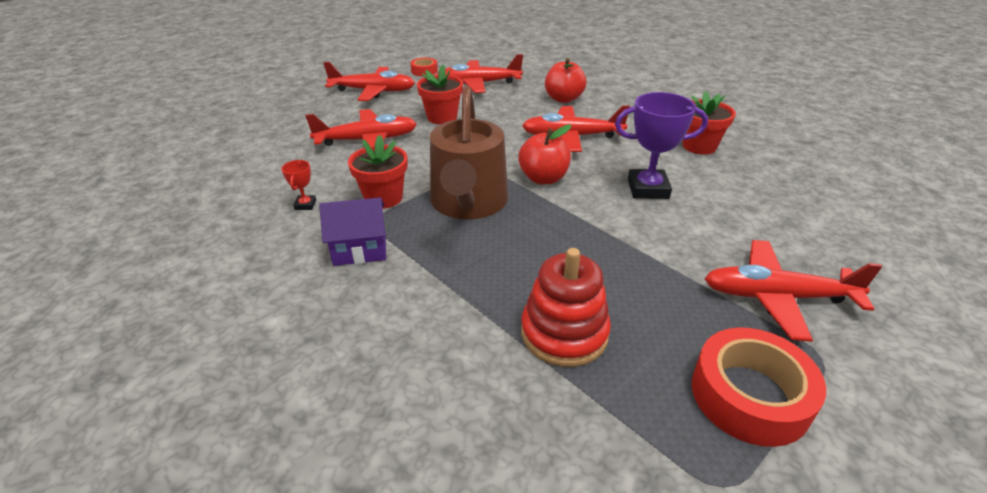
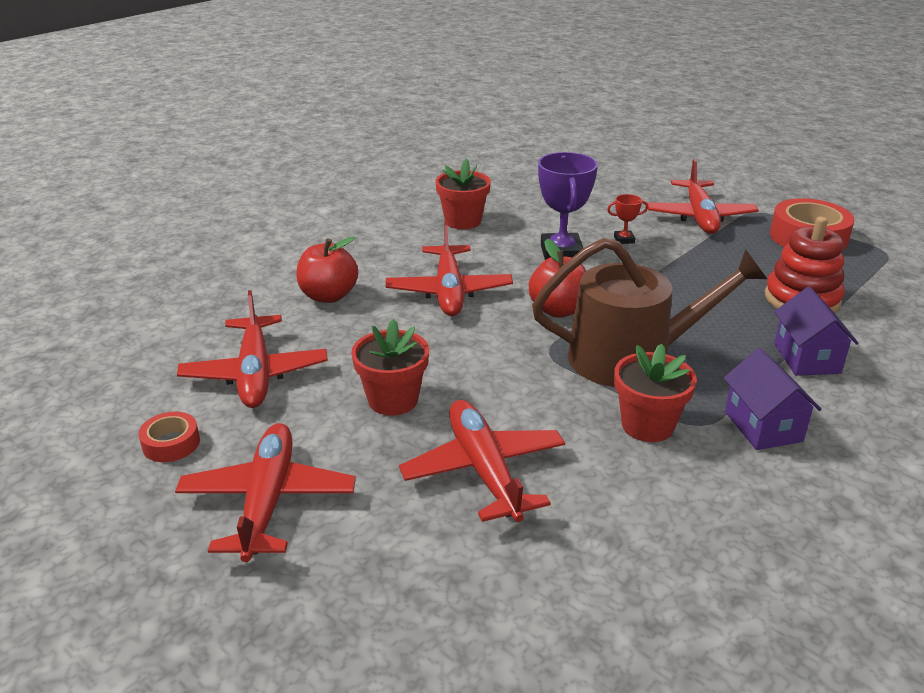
camera: 95 degrees left, 5 degrees down
(305, 205) = (695, 497): red trophy -> red trophy (624, 240)
(446, 302) = (806, 358): none -> purple house

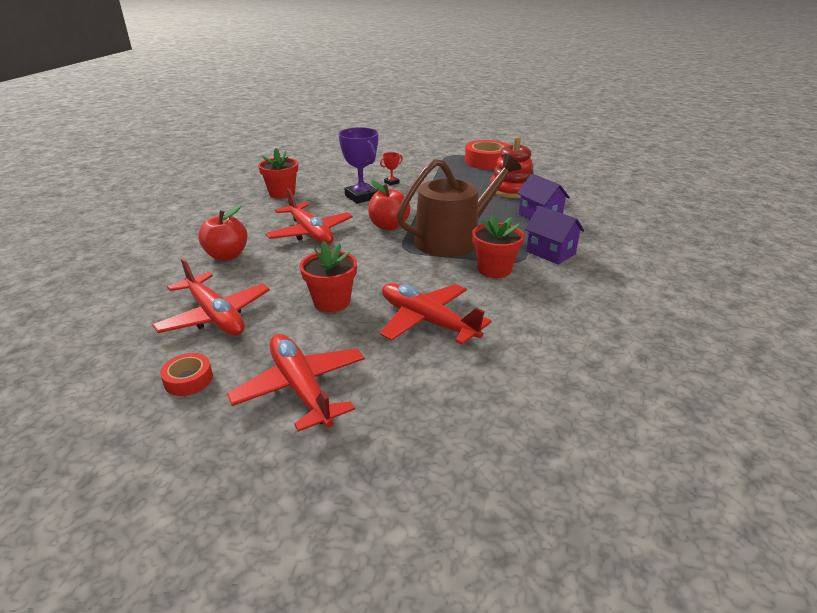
camera: 30 degrees left, 0 degrees up
(699, 217) = (422, 163): red plane -> none

